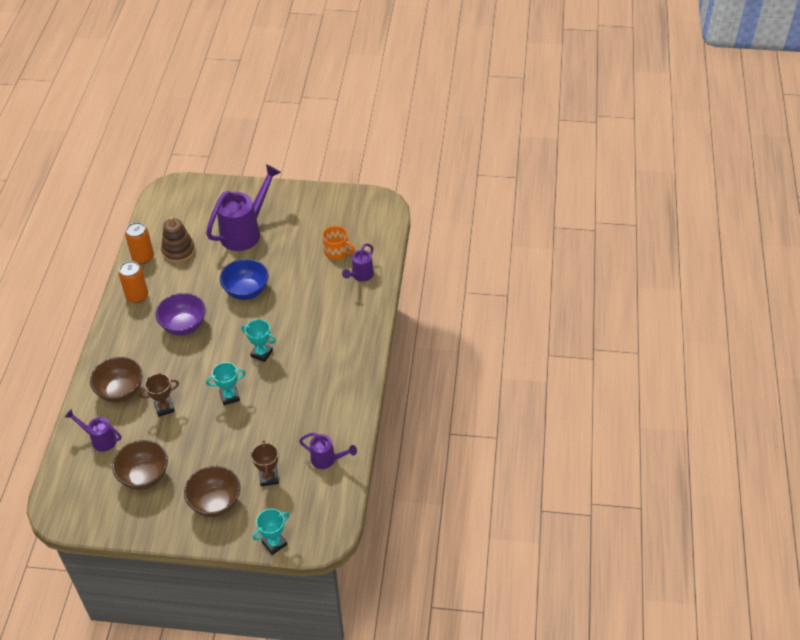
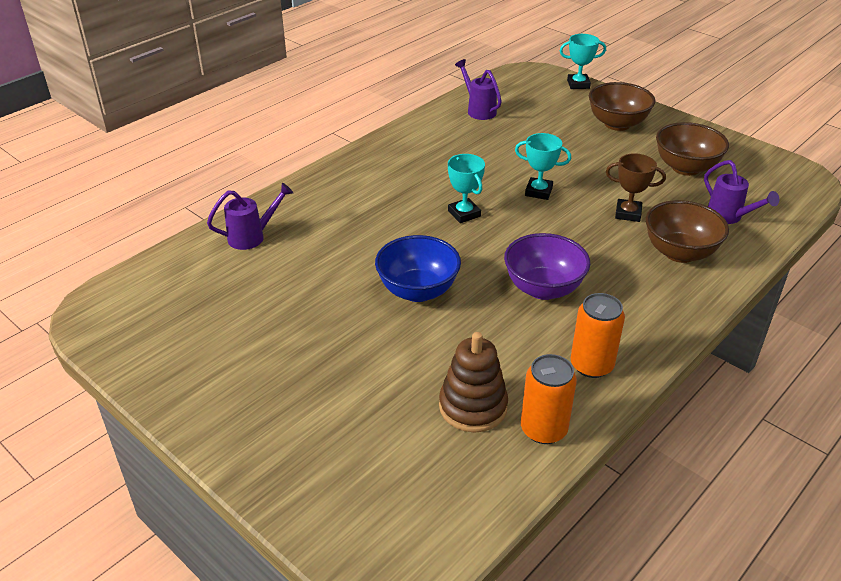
camera: 145 degrees left, 10 degrees down
(245, 231) = (334, 381): purple watering can -> none
(269, 477) = (548, 120): brown trophy -> none
(337, 252) = (242, 279): orange mug -> none

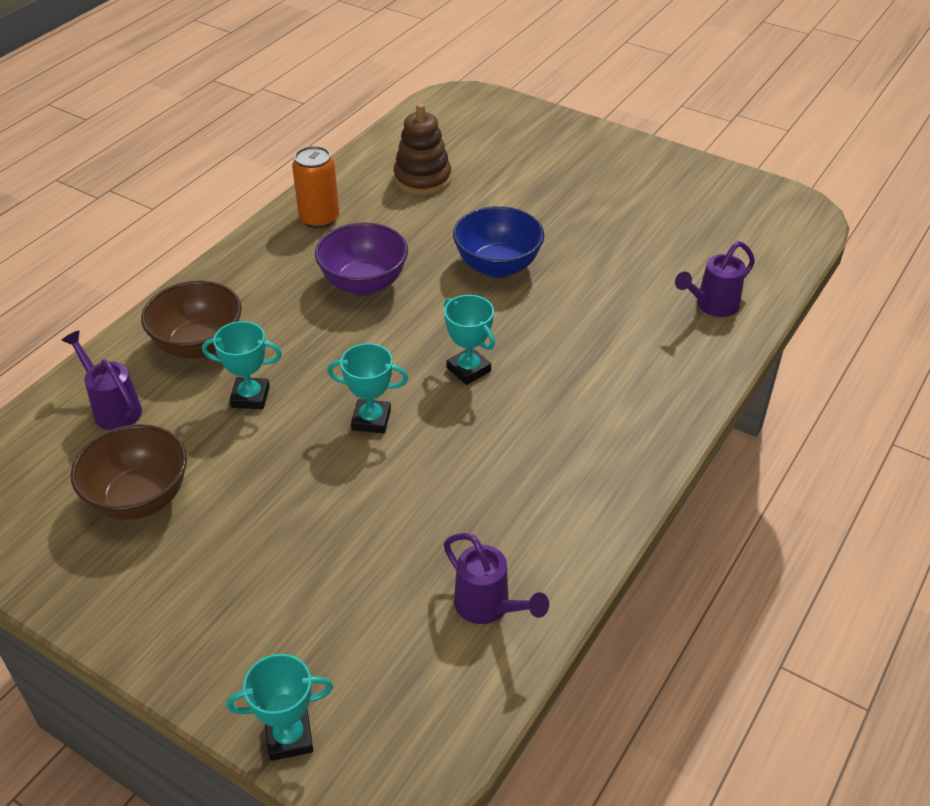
camera: 170 degrees right, 5 degrees up
(543, 429) = (363, 171): orange can -> none
(617, 124) = (228, 601): brown bowl -> none
(628, 213) = (250, 397): brown trophy -> turquoise trophy

